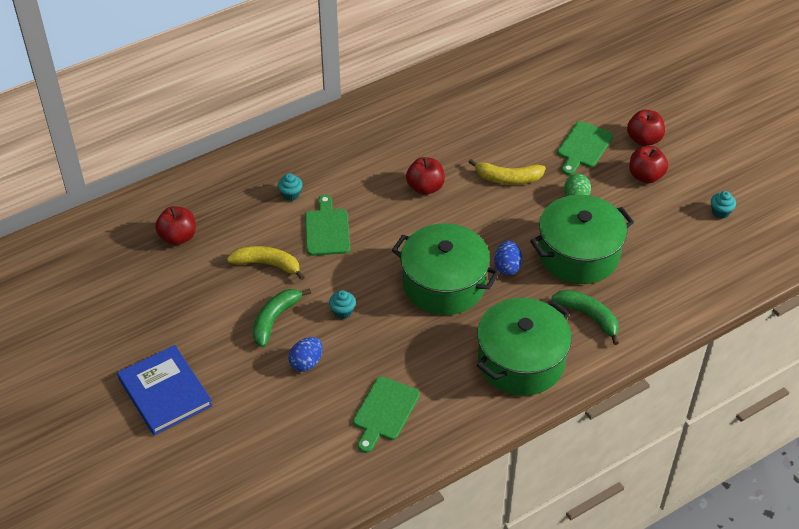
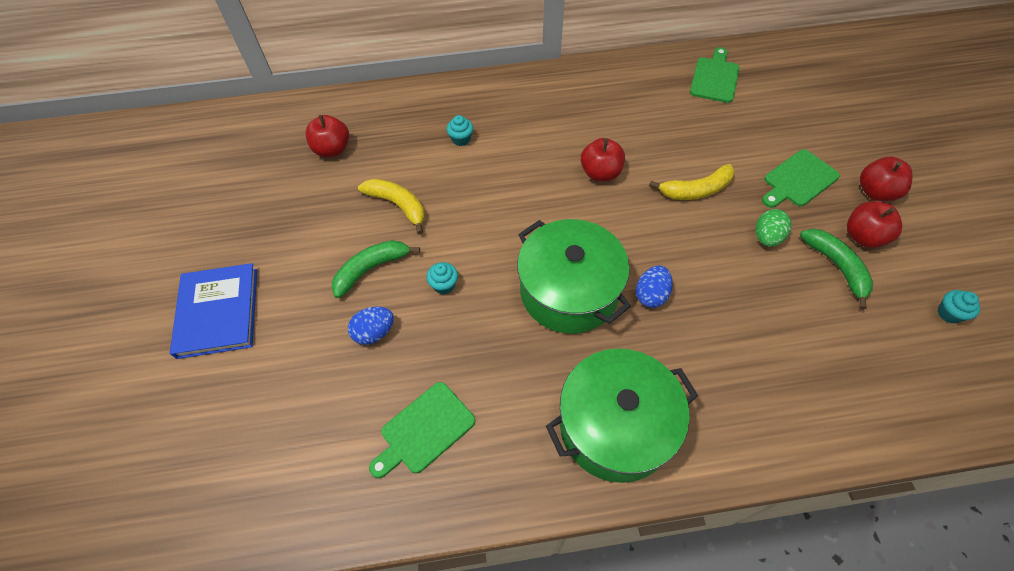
camera: 25 degrees right, 10 degrees up
(327, 230) = (476, 187): green cutting board -> green cutting board (714, 78)
(508, 178) = (696, 190): yellow banana -> yellow banana turned 45 degrees counterclockwise
(578, 254) = (743, 308): green pot -> none
(589, 316) = (725, 396): green banana -> green banana (836, 267)

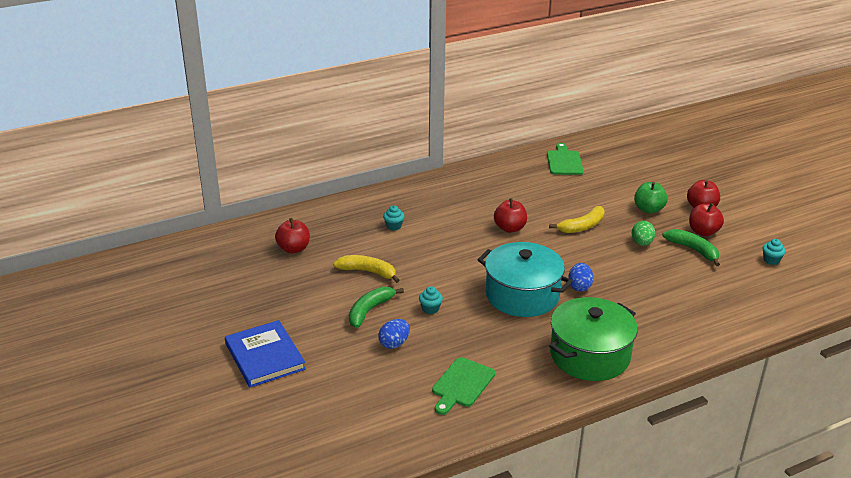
camera: 20 degrees left, 25 degrees down
(569, 291) = (522, 295): green pot -> turquoise pot
(798, 180) = (648, 209): green cutting board -> green apple

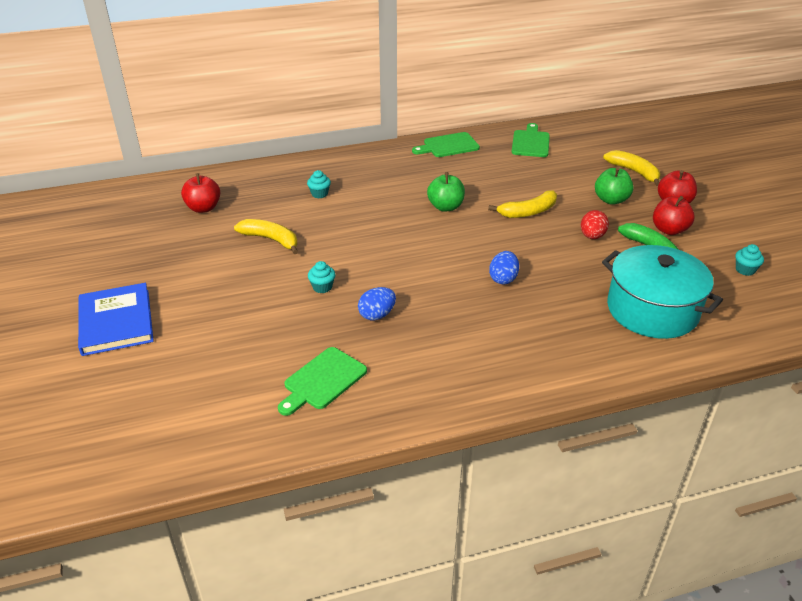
camera: 10 degrees right, 5 degrees up
(370, 310) = (254, 282): green banana -> none
(394, 343) = (265, 322): blue egg -> blue egg (377, 315)
(492, 171) = (448, 146): none -> green cutting board
(510, 228) = (445, 207): red apple -> green apple
(522, 295) = (433, 282): turquoise pot -> turquoise pot (652, 310)
(589, 355) = (489, 362): green pot -> none
(641, 243) = (592, 236): green egg -> red egg
(661, 182) = (634, 172): none -> yellow banana

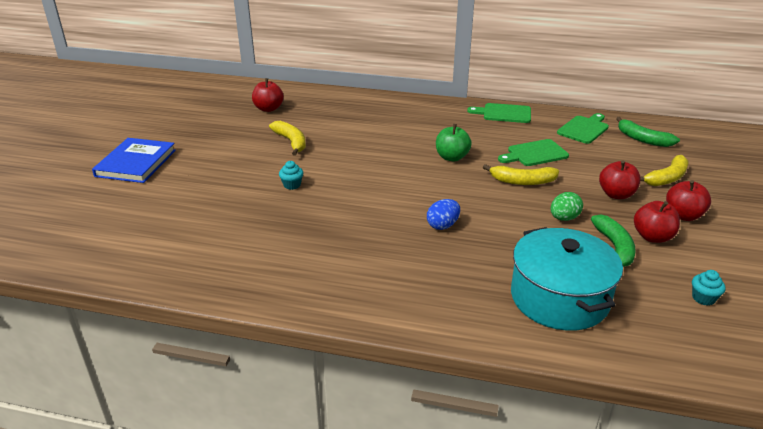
camera: 30 degrees right, 5 degrees down
(319, 194) = (360, 121): turquoise cupcake -> none
(323, 380) = (221, 248): green cutting board -> green cutting board (535, 154)
(377, 315) = (310, 217): blue egg -> none
(585, 139) = (642, 139): none -> green banana
(592, 236) = (564, 218): red egg -> green egg
(611, 200) = (616, 194): green apple -> red apple
(634, 172) = (666, 178): yellow banana -> yellow banana turned 60 degrees clockwise

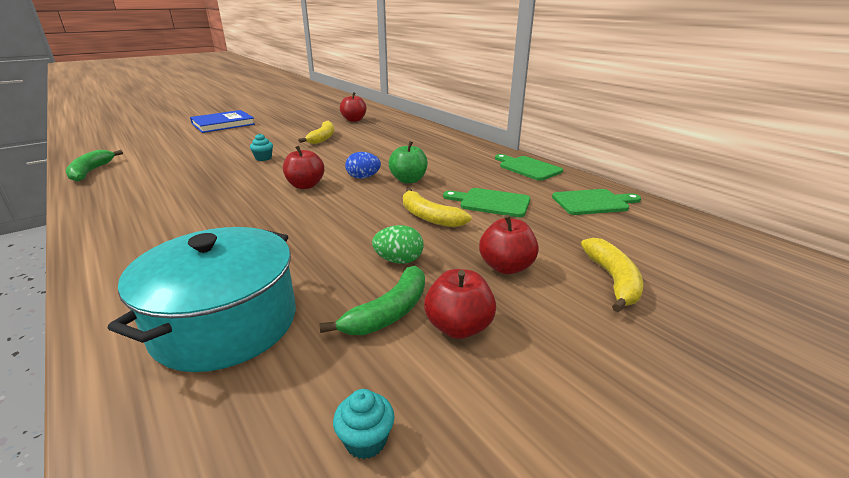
camera: 40 degrees right, 5 degrees down
(443, 225) = (287, 218): blue egg -> blue egg (363, 177)
(642, 139) = (656, 234): green banana -> green banana (91, 171)
(666, 178) = (613, 280): yellow banana -> yellow banana turned 90 degrees counterclockwise
(683, 215) = (553, 327): red apple -> red apple (305, 185)

